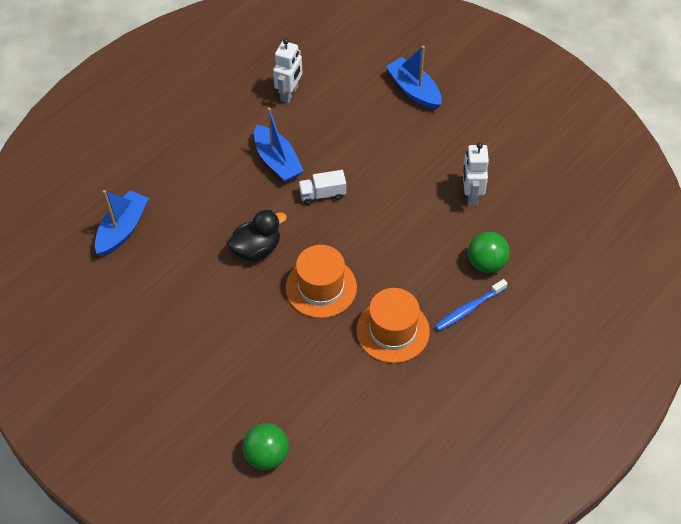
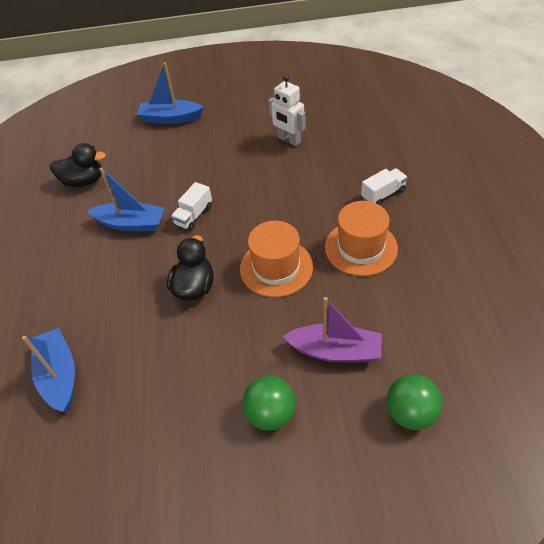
camera: 45 degrees left, 5 degrees down
(279, 377) = (335, 351): none -> purple boat
(289, 94) = (84, 181): white robot -> black duck
(469, 309) = (383, 194): blue toothbrush -> white truck
(486, 263) = (353, 164): green ball -> green ball (270, 414)

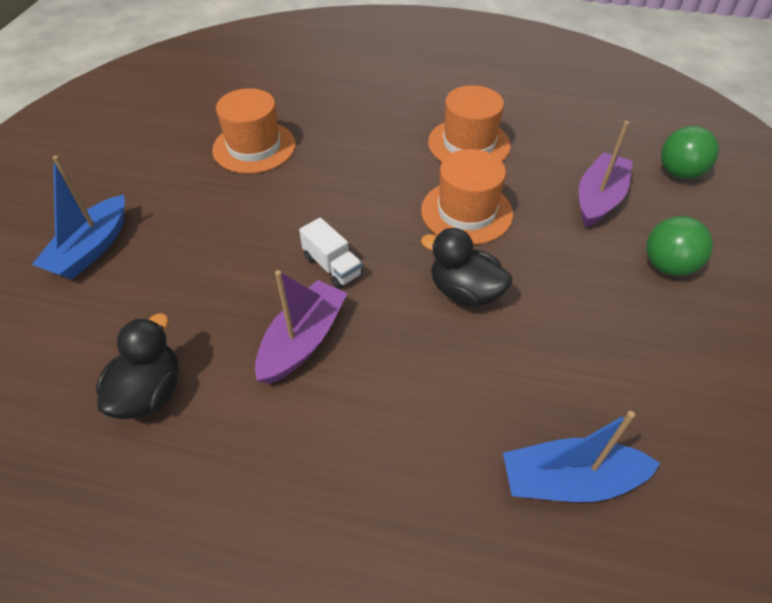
camera: 75 degrees left, 0 degrees up
(131, 224) = (303, 341): blue boat -> purple boat
(289, 140) = (254, 147): white robot -> orange hat
(383, 194) = (401, 108): white truck -> none

